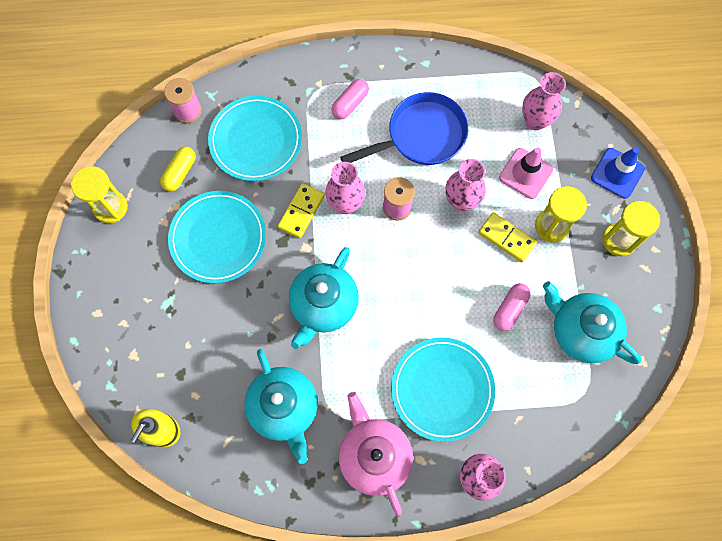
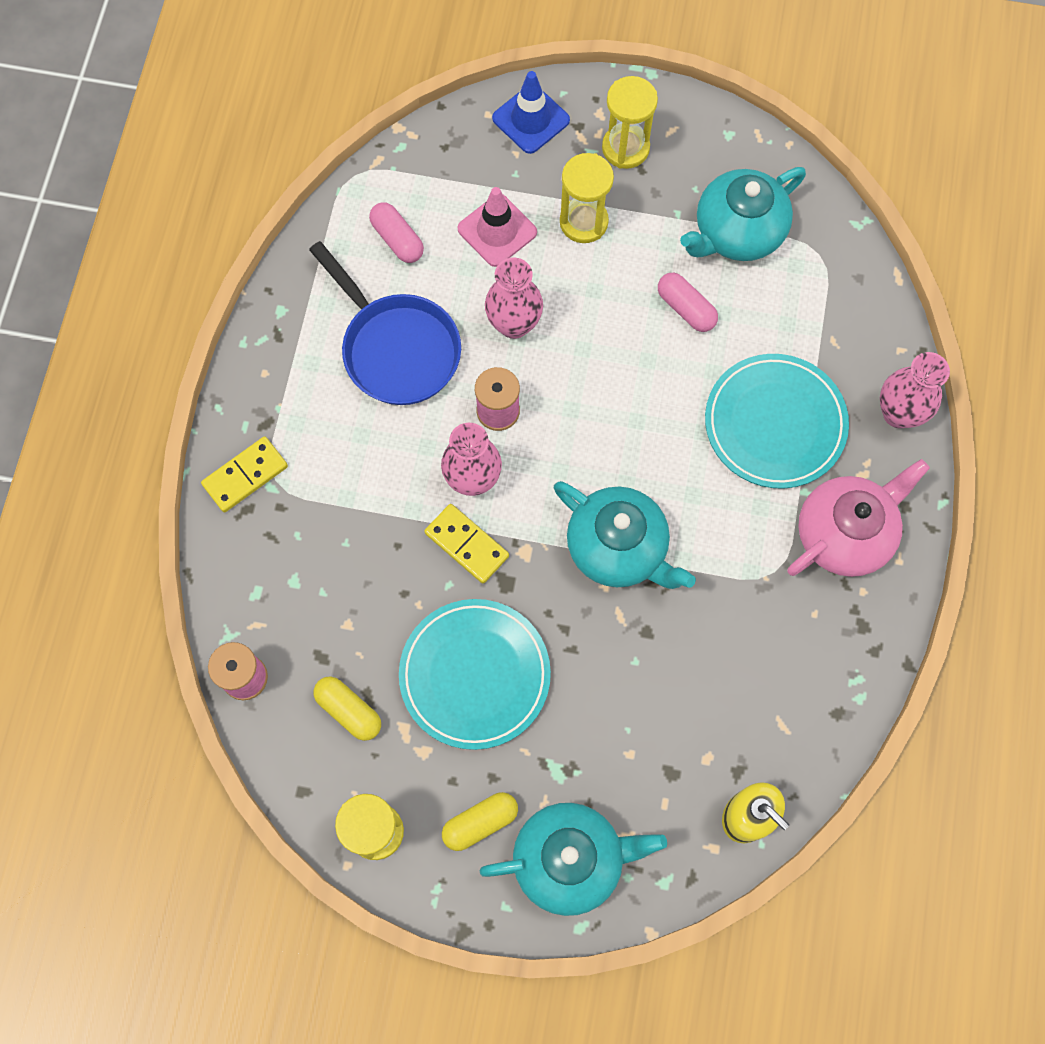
camera: 75 degrees left, 0 degrees up
(127, 265) = (480, 822): none -> yellow capsule
(256, 140) = (330, 584): turquoise plate -> none
(284, 408) = (754, 636): turquoise teapot -> turquoise teapot (570, 859)
(350, 103) = (313, 433): pink capsule -> pink capsule (397, 239)
(374, 456) = (844, 533): pink teapot -> pink teapot turned 150 degrees clockwise
(421, 136) = (397, 349): blue pan -> blue pan turned 150 degrees clockwise
(506, 238) = (585, 283): yellow domino -> yellow domino (245, 476)
(535, 121) = (421, 194): pink vase -> none

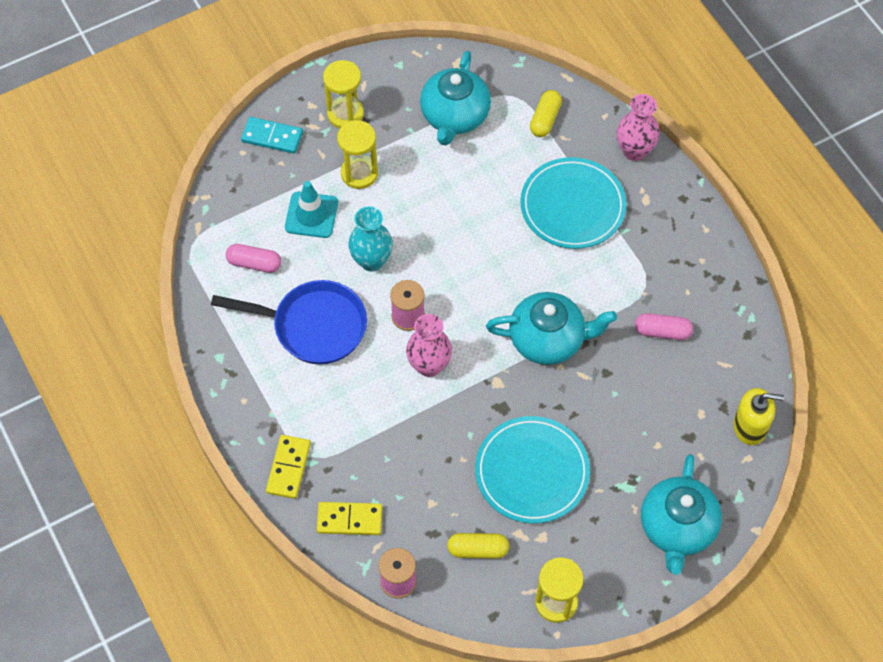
camera: 40 degrees left, 10 degrees down
(467, 544) = (459, 404): yellow domino -> yellow domino (349, 519)
(480, 822) = (610, 549): yellow capsule -> yellow capsule (545, 119)
(497, 230) = (311, 215): pink traffic cone -> turquoise traffic cone
(514, 324) = (371, 260): pink vase -> turquoise vase
(531, 119) = (272, 137): blue traffic cone -> turquoise domino
(570, 859) = (677, 527): turquoise teapot -> turquoise teapot turned 150 degrees clockwise
(685, 308) = (464, 179): pink capsule -> pink capsule (662, 331)
(844, 533) = (664, 237): pink teapot -> none

